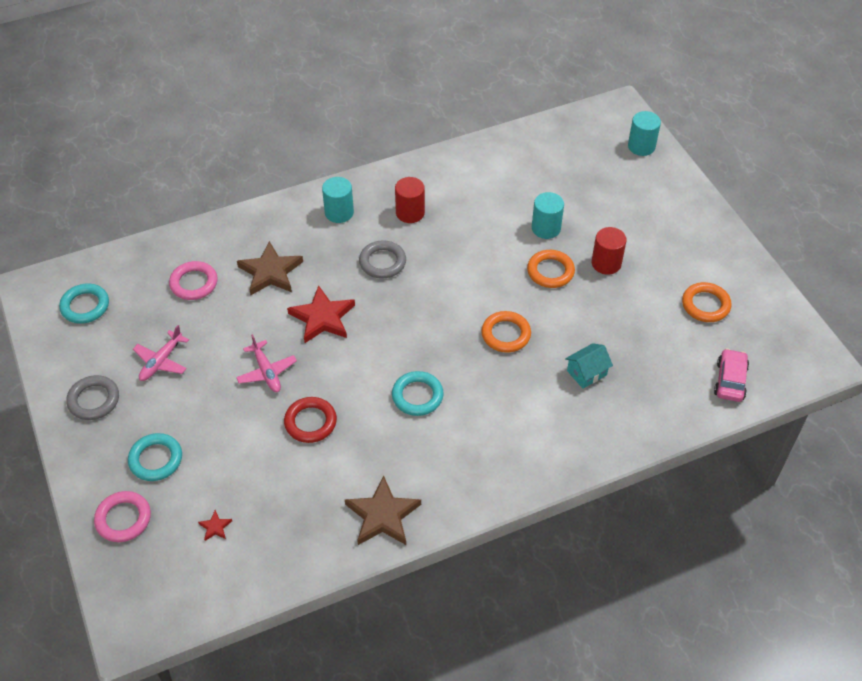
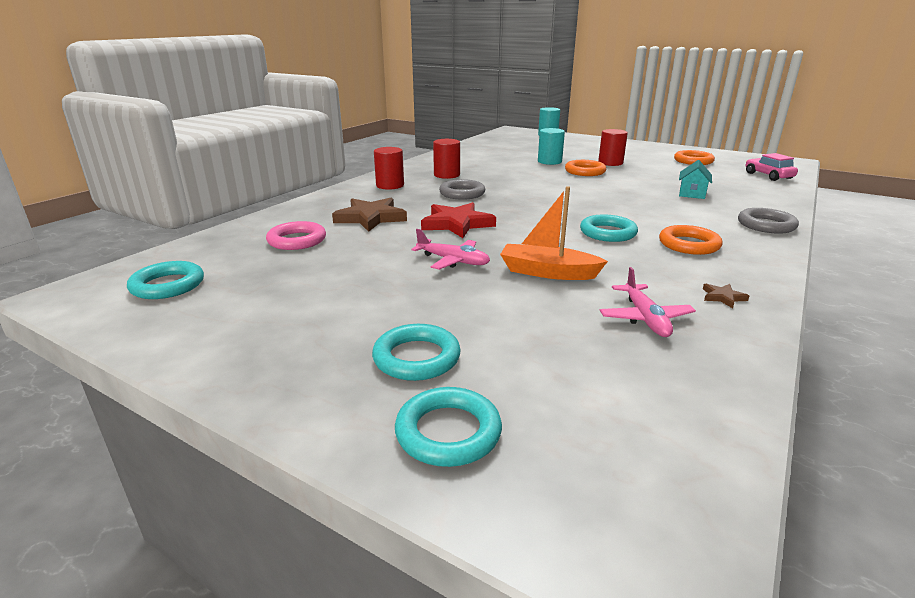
camera: 35 degrees left, 25 degrees down
(94, 400) = (258, 344): grey ring -> grey ring (766, 225)
(123, 519) = (448, 432): pink ring -> turquoise ring
(161, 361) = (321, 289): pink plane -> pink plane (645, 318)
(215, 527) = (585, 380): red star -> none
(310, 422) = (548, 272): red ring -> orange boat
(339, 212) = (390, 185): turquoise cylinder -> red cylinder
(383, 515) = (723, 297): brown star -> brown star, size x0.43
(506, 334) = (609, 195): orange ring -> orange ring (689, 244)

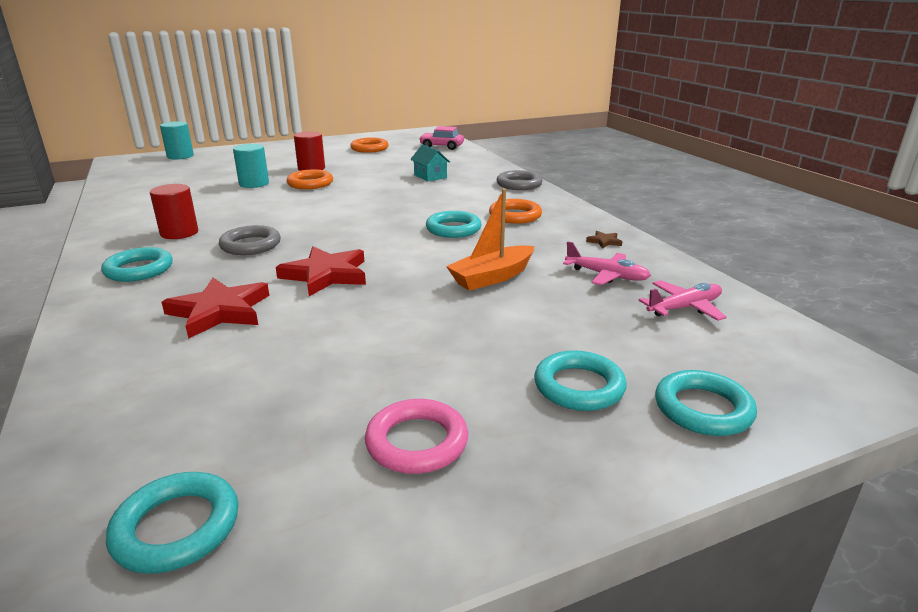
camera: 55 degrees left, 0 degrees up
(297, 240) = (199, 378): pink ring -> pink ring (417, 442)
(371, 218) = (220, 311): brown star -> red star
(390, 185) = (139, 269): red cylinder -> turquoise ring
(453, 261) = (410, 306): pink plane -> pink plane (684, 308)

